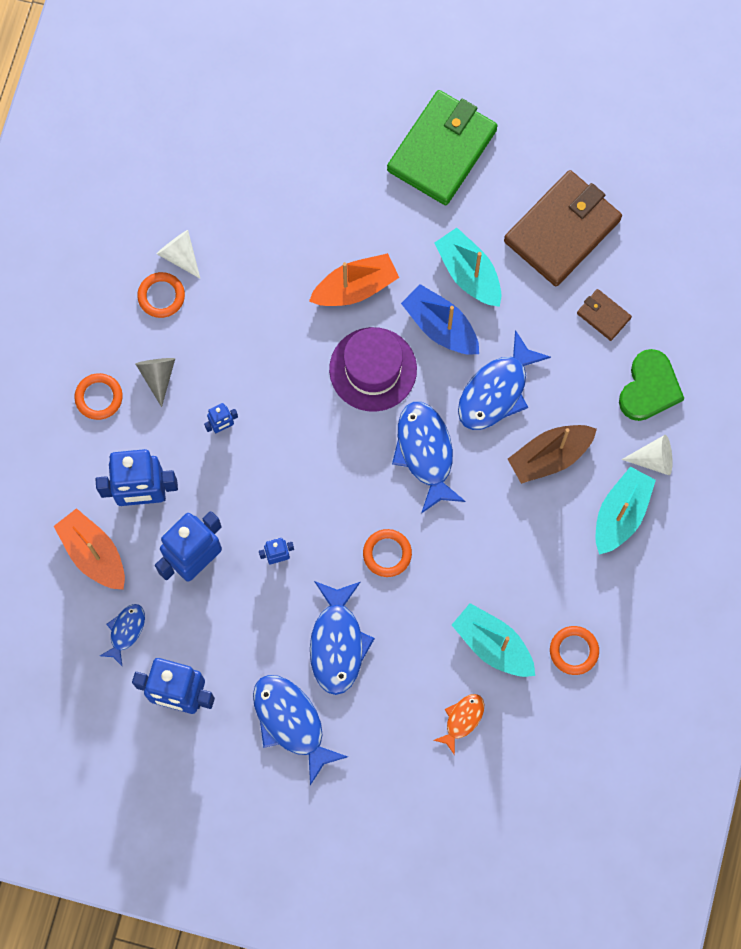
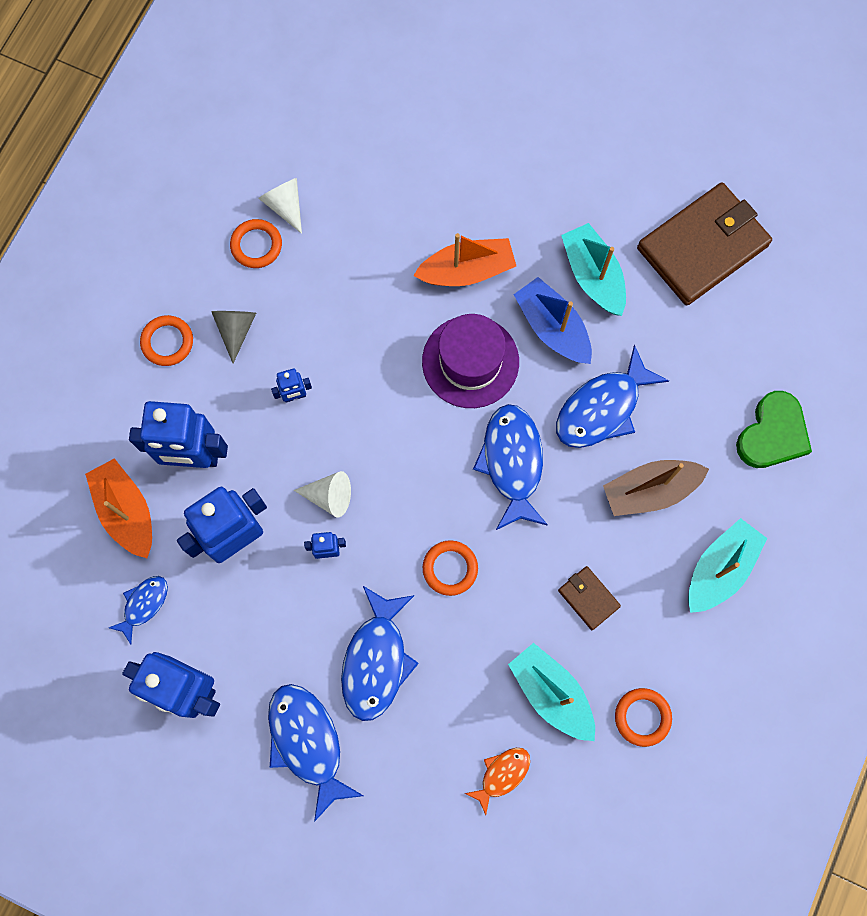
camera: 10 degrees right, 0 degrees up
(442, 150) = (586, 141): green wallet -> none
(603, 315) = (733, 346): brown wallet -> brown wallet (588, 598)
(654, 459) = (766, 514): white cone -> white cone (329, 496)

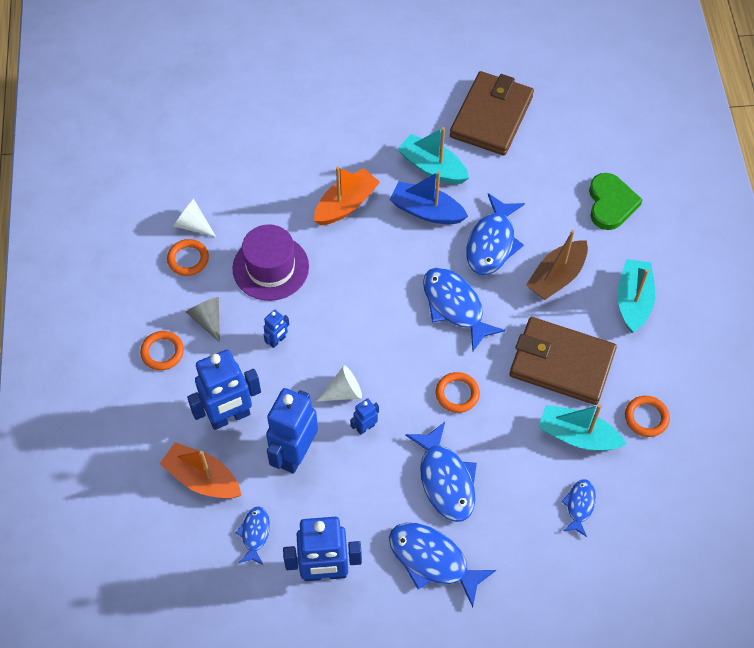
camera: 30 degrees left, 15 degrees down
(470, 362) = (385, 258): purple hat -> purple hat (270, 267)
(502, 774) = (579, 505): orange fish -> blue fish
(588, 598) = (561, 363): brown wallet -> brown wallet, size x2.23

